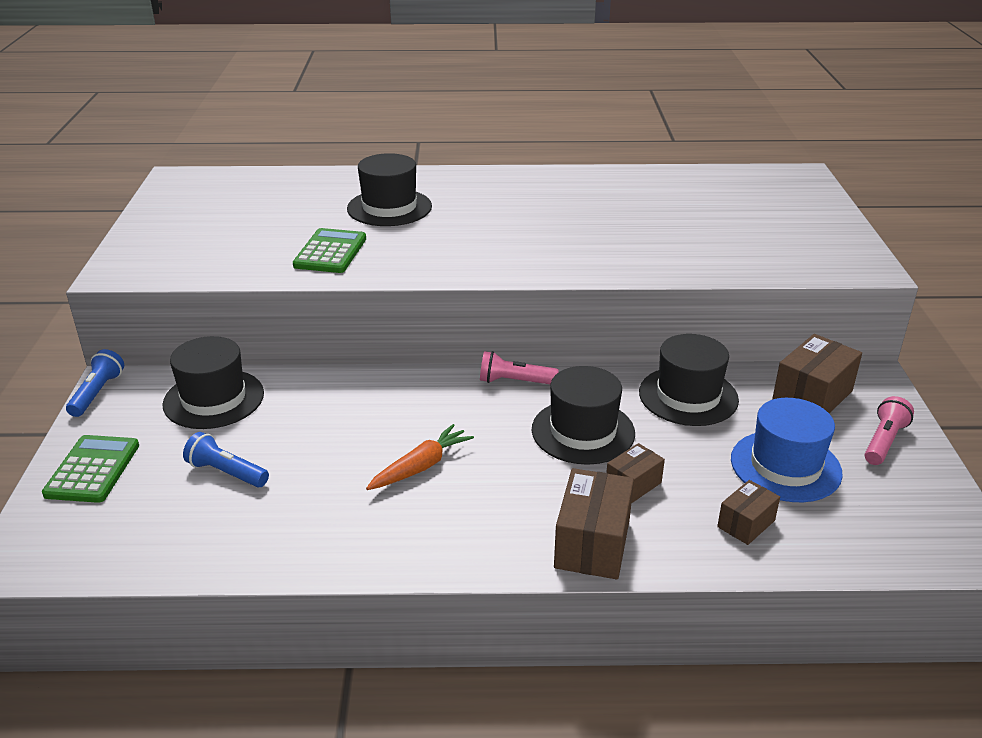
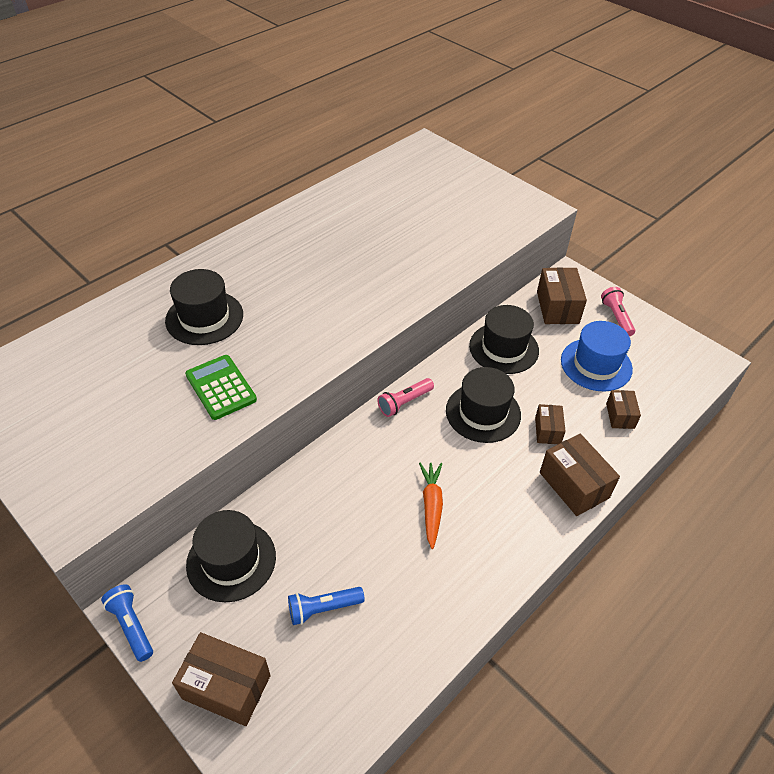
camera: 45 degrees left, 15 degrees up
(92, 470) = (226, 687): green calculator -> brown box

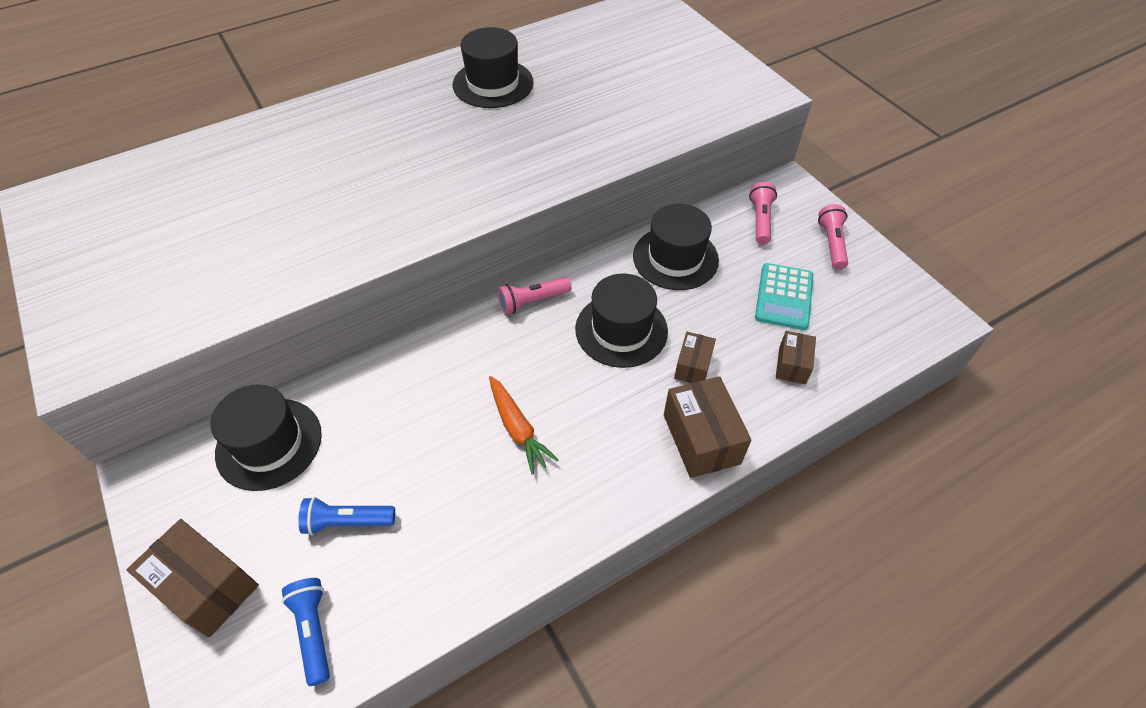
camera: 15 degrees right, 5 degrees up
(131, 626) = (136, 493): blue flashlight -> blue flashlight (313, 631)
(204, 318) = (317, 162): black hat -> black hat (493, 84)
(220, 387) = (301, 243): green calculator -> none
(431, 506) = (517, 429): orange carrot -> orange carrot turned 135 degrees clockwise
(557, 307) = (760, 220): brown box -> pink flashlight
(596, 364) = (784, 297): blue hat -> turquoise calculator

